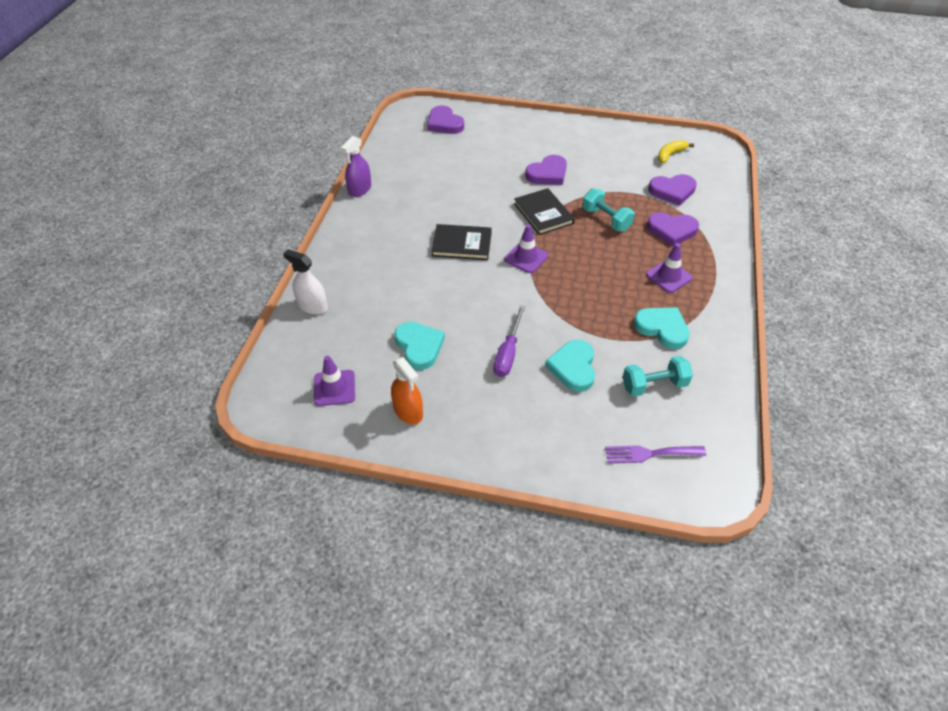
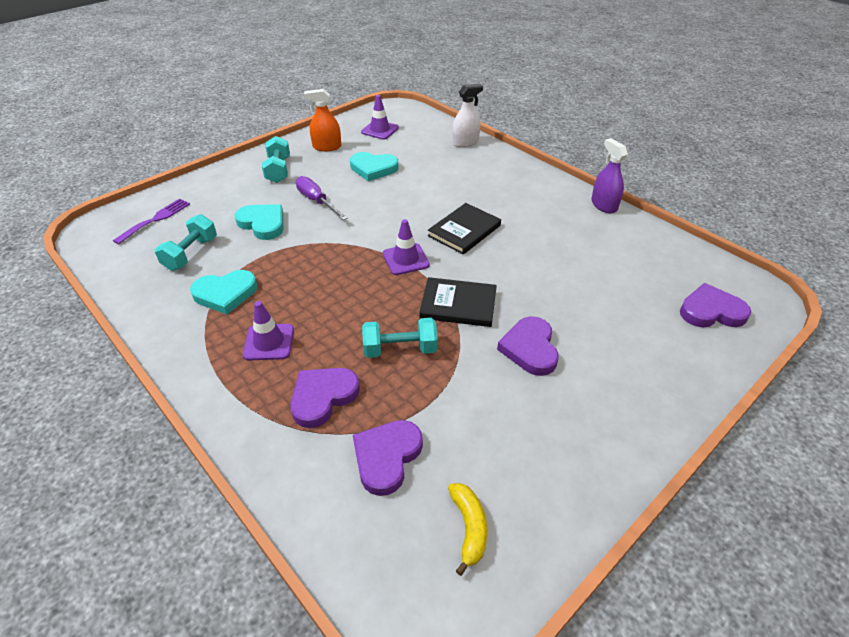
camera: 125 degrees right, 5 degrees down
(487, 420) = (278, 170): none -> turquoise dumbbell

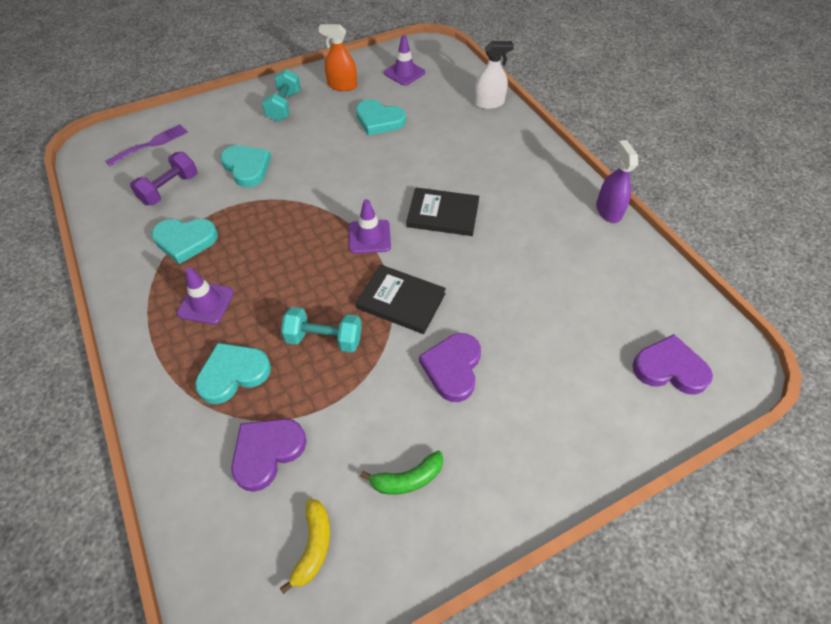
camera: 15 degrees right, 10 degrees up
(191, 253) = (170, 189): turquoise dumbbell -> purple dumbbell
(317, 201) = (308, 151): purple screwdriver -> none
(323, 397) = (233, 374): purple heart -> turquoise heart
(464, 231) = (443, 214): black book -> black book turned 45 degrees clockwise
(532, 448) = (408, 479): none -> green banana

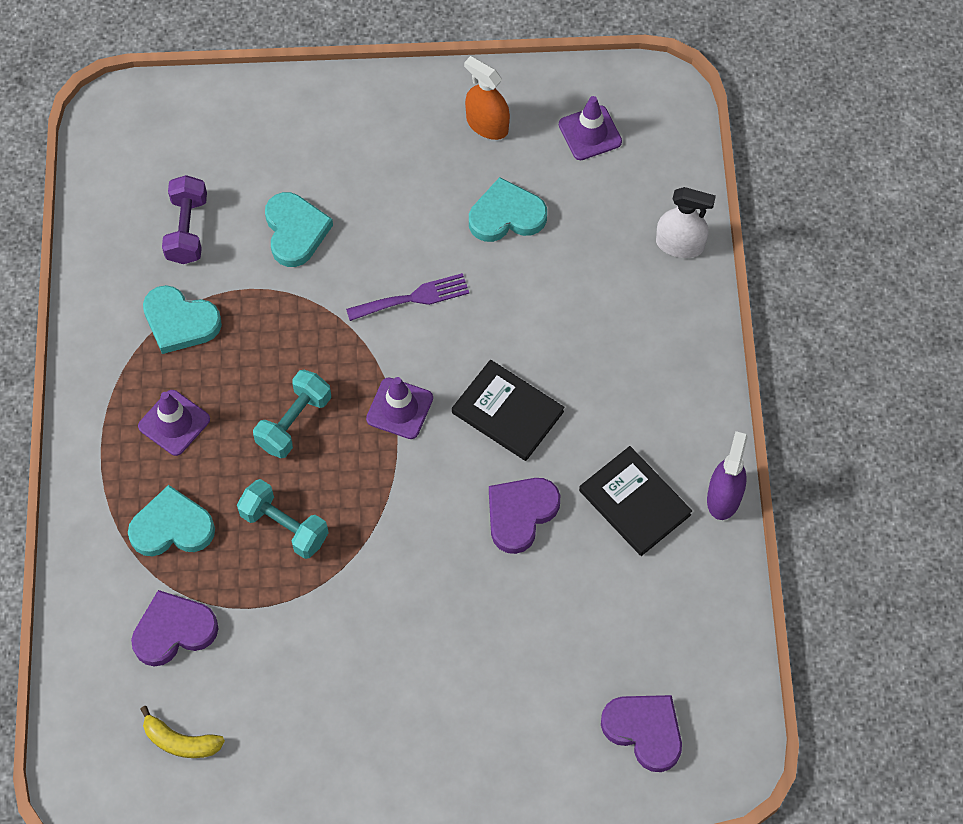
camera: 25 degrees right, 10 degrees up
(151, 144) = (188, 138): purple fork -> purple fork (414, 298)
(170, 189) = (187, 230): purple dumbbell -> purple dumbbell turned 60 degrees counterclockwise
(284, 106) = (388, 135): turquoise dumbbell -> turquoise dumbbell (294, 422)
(313, 546) = (181, 741): yellow banana -> yellow banana turned 75 degrees clockwise
(379, 120) = (506, 215): turquoise heart -> turquoise heart turned 120 degrees clockwise
(401, 301) = (392, 515): black book -> black book (634, 503)
(408, 479) = (297, 720): green banana -> none
(452, 368) = (405, 623): purple heart -> purple heart (520, 514)

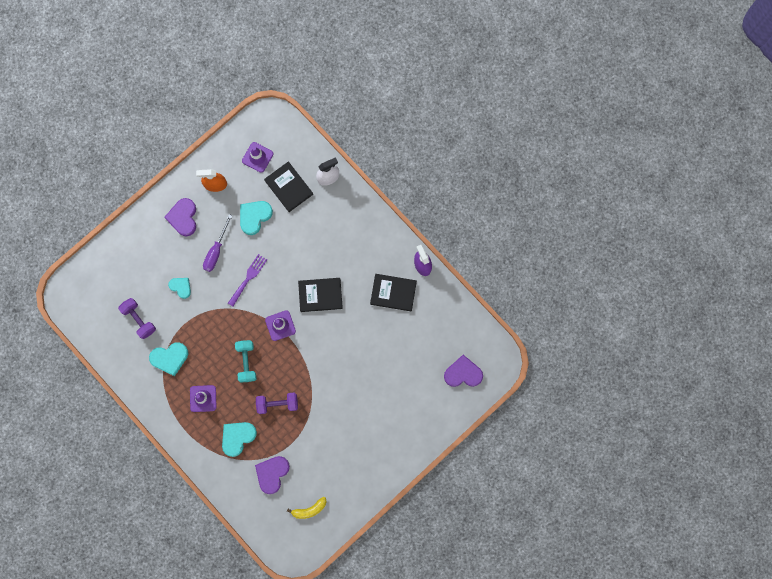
camera: 40 degrees left, 15 degrees up
(284, 526) = (277, 403): turquoise dumbbell -> purple dumbbell
(295, 231) = (181, 287): turquoise heart -> turquoise heart, size x0.64
(400, 220) = (216, 251): none -> purple screwdriver
(520, 514) = (357, 330): purple heart -> purple heart (183, 218)
(601, 212) = (288, 187): none -> black book

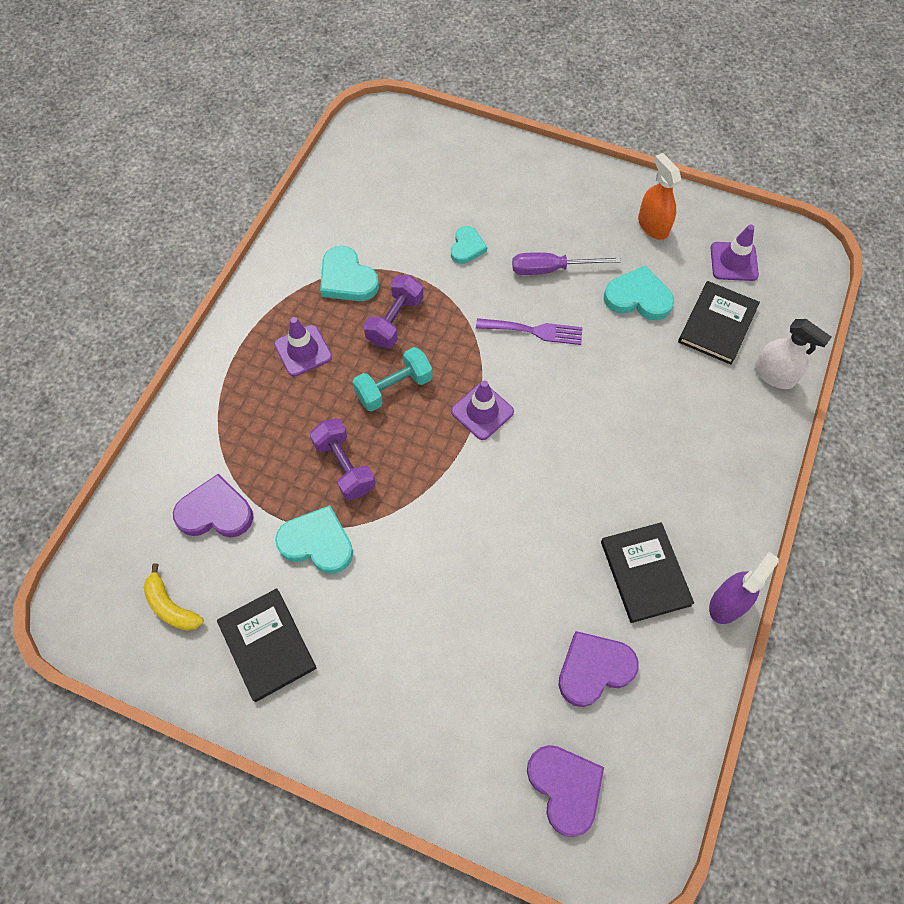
camera: 65 degrees right, 15 degrees down
(139, 319) = (387, 216): purple dumbbell -> purple dumbbell (395, 321)
(183, 218) = (575, 206): purple heart -> purple heart (594, 669)
(237, 437) = (258, 429): turquoise heart -> turquoise heart (317, 542)
(320, 295) = (569, 451): black book -> black book (267, 645)

